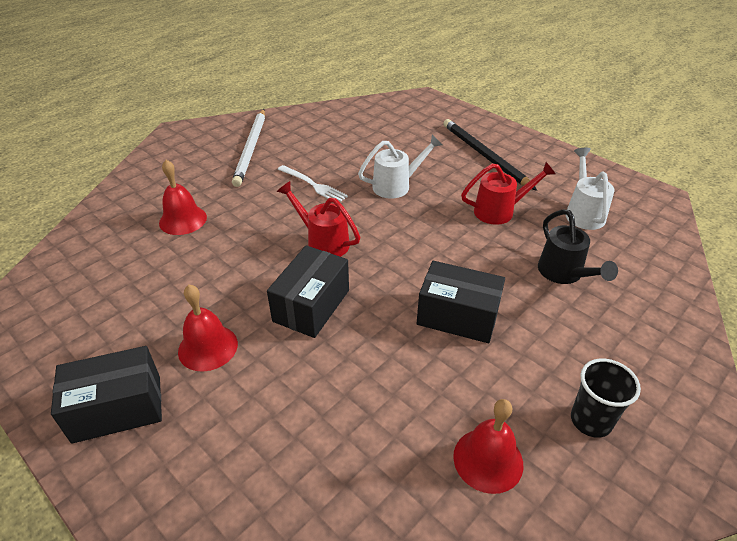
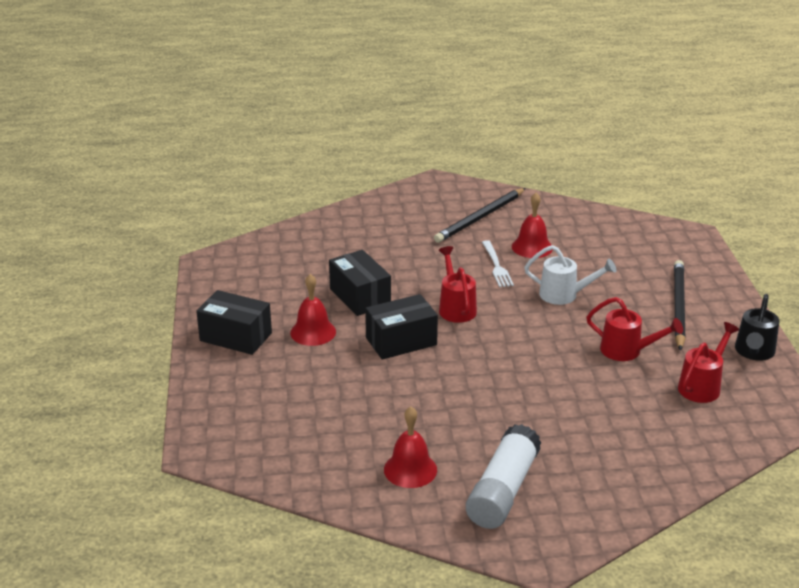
camera: 40 degrees right, 10 degrees down
(183, 220) = (374, 249): red bell -> red bell (532, 247)
(251, 148) = (480, 218): white pencil -> black pencil
(457, 316) = (493, 396): black box -> black box (360, 297)
(563, 273) = (614, 413): black watering can -> black watering can (754, 352)
(583, 213) = (702, 386): white watering can -> red watering can
(591, 420) = (503, 491): black cup -> white glue stick

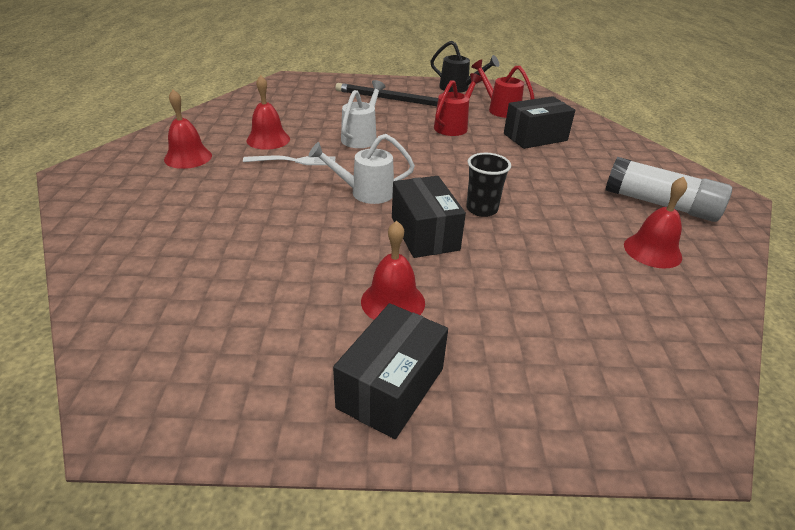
camera: 85 degrees left, 5 degrees up
(360, 297) = (319, 254): black box -> black box (535, 137)
(450, 371) = (481, 209): none -> black cup
(456, 308) = (366, 192): red watering can -> white watering can
(480, 218) = (188, 157): black pencil -> red bell

